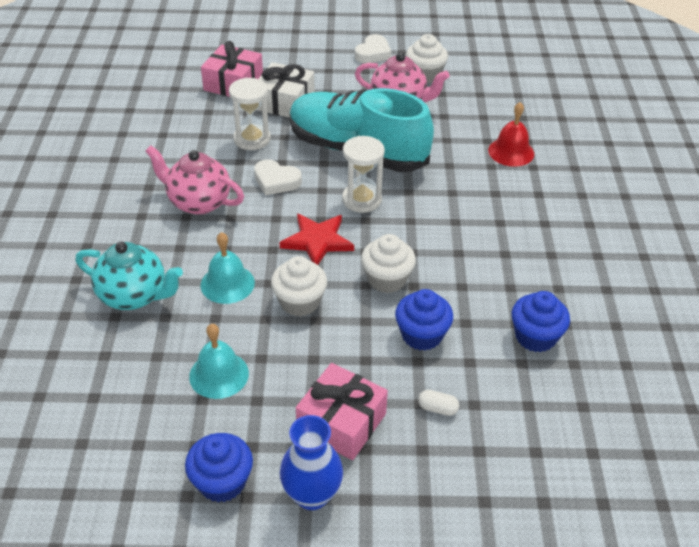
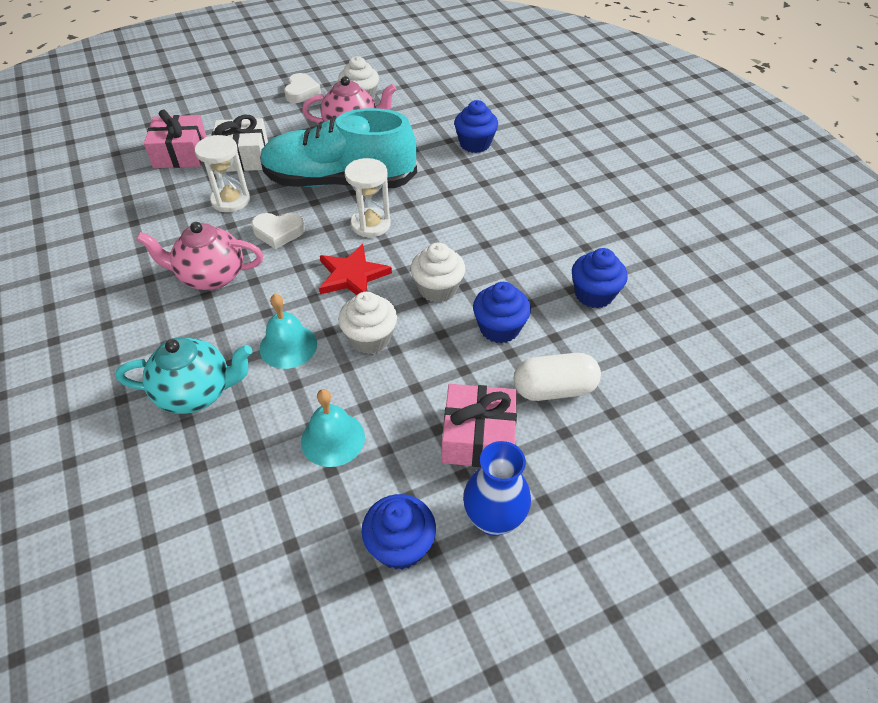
camera: 25 degrees left, 5 degrees up
(437, 408) = (554, 389): white capsule -> white capsule, size x2.11
(511, 152) = (475, 144): red bell -> blue cupcake

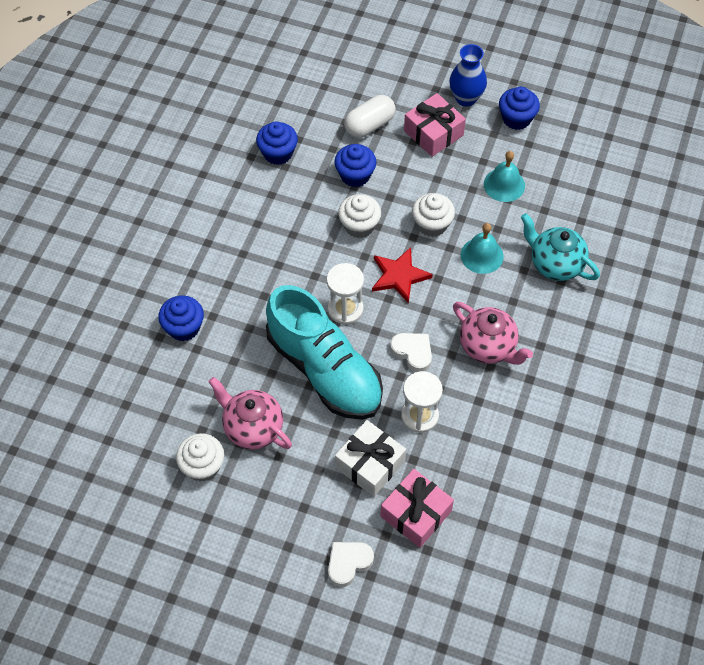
camera: 135 degrees left, 10 degrees up
(301, 92) = (241, 524): white heart -> white heart (348, 563)
(554, 389) = (369, 125): white capsule -> white capsule turned 75 degrees counterclockwise

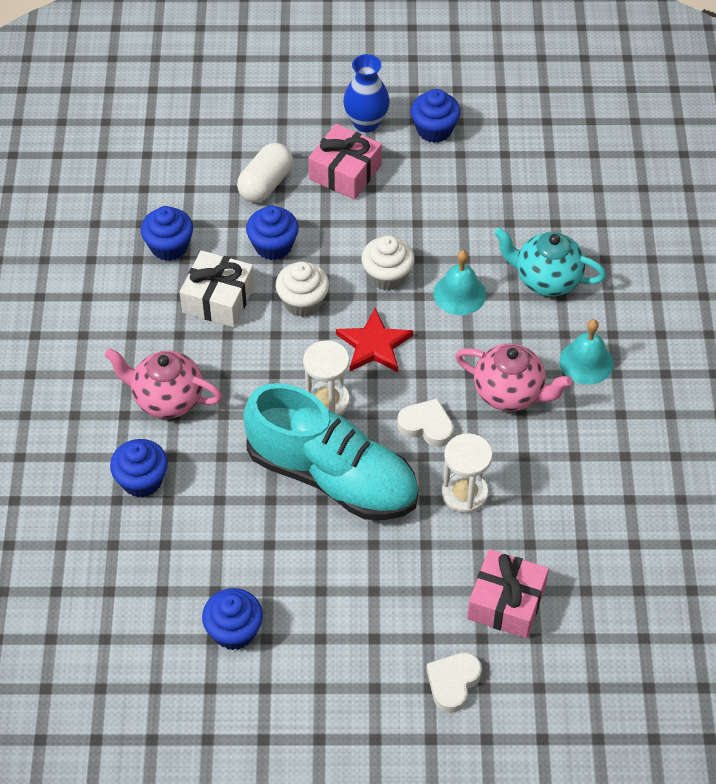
camera: 20 degrees left, 5 degrees down
(202, 466) = (234, 631): white cupcake -> blue cupcake
(252, 428) = (275, 568): pink teapot -> pink teapot (167, 399)
(370, 464) = (430, 565): white gift -> white gift (218, 299)
(504, 185) = (451, 208): turquoise bell -> turquoise bell (586, 362)

